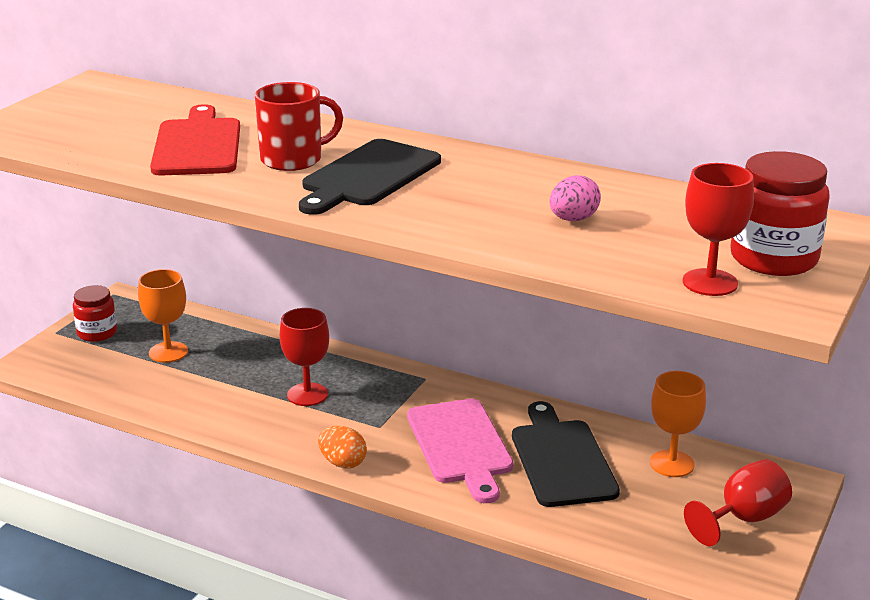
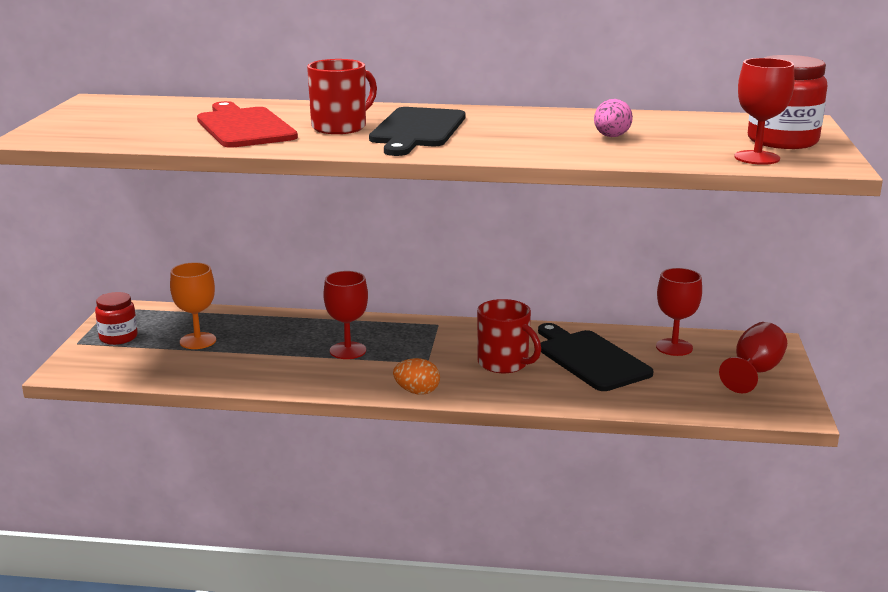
camera: 20 degrees left, 5 degrees down
(460, 445) = (504, 363): pink cutting board -> red mug
(672, 464) = (674, 347): orange goblet -> red goblet

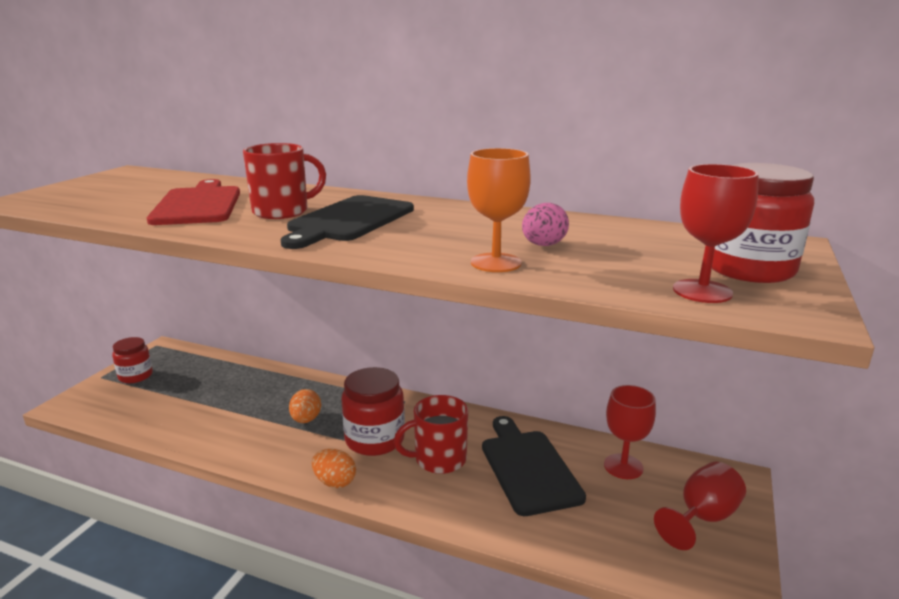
camera: 15 degrees right, 0 degrees up
(198, 341) = (192, 389): orange goblet -> orange goblet (496, 263)
(348, 350) = (306, 420): red goblet -> orange egg
(431, 357) = (375, 439): none -> red jar
(504, 363) = (439, 459): red mug -> red mug turned 105 degrees clockwise

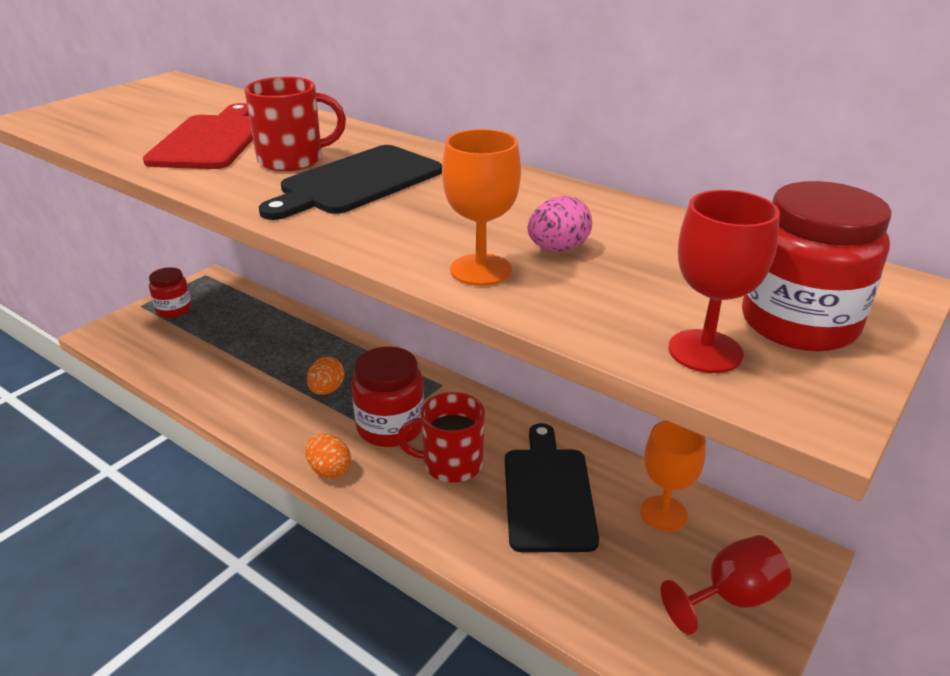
camera: 15 degrees right, 10 degrees up
(623, 466) = (663, 513): red goblet -> orange goblet

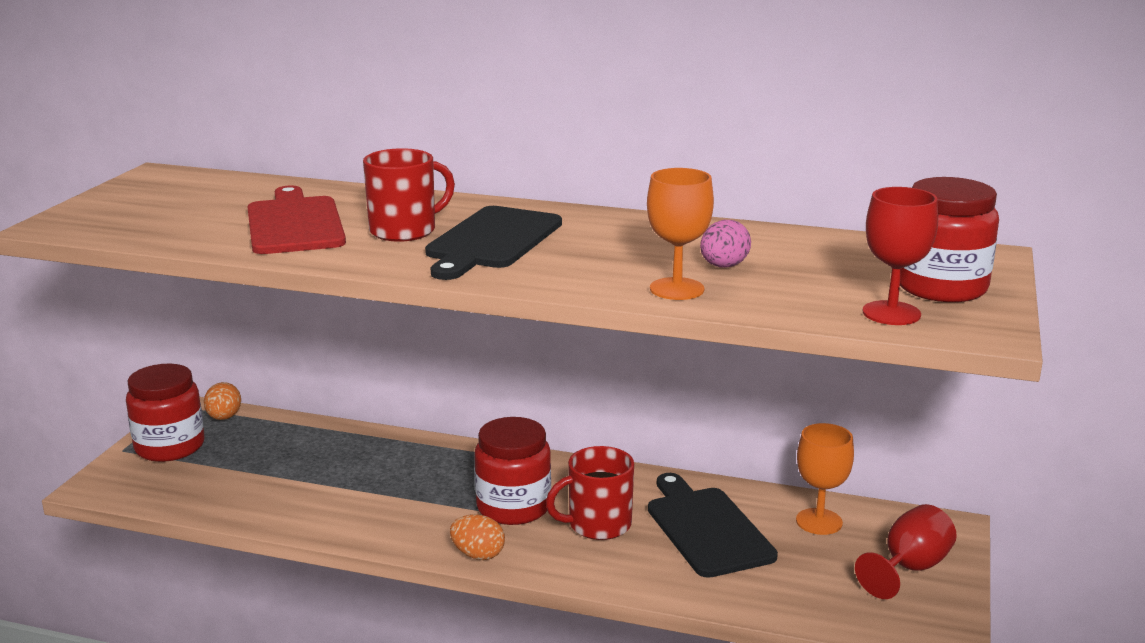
camera: 20 degrees left, 10 degrees down
(174, 309) = (170, 447): red jar -> red jar, size x1.58
(326, 390) = (419, 489): orange egg -> orange egg (224, 417)

